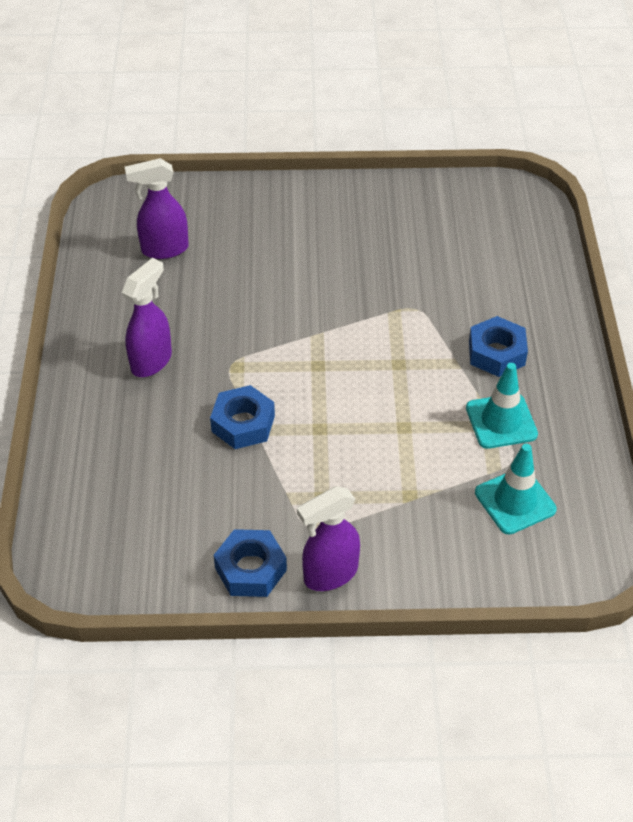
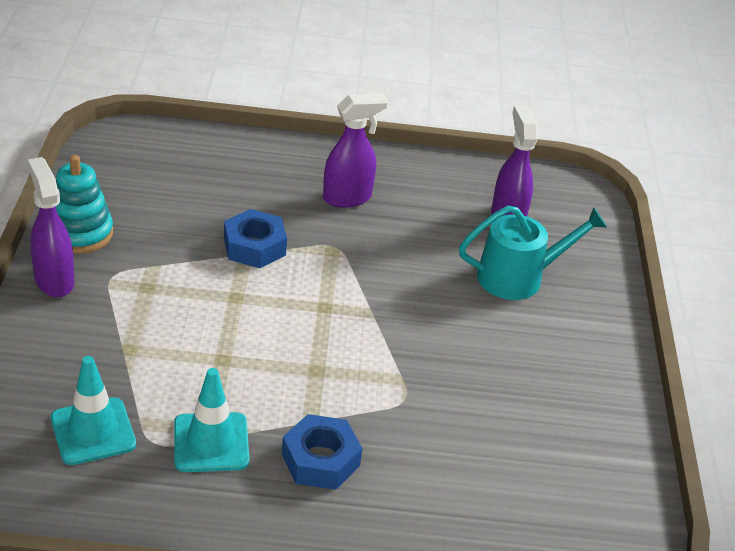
camera: 90 degrees right, 10 degrees down
(152, 361) = (348, 198): purple spray bottle -> purple spray bottle turned 60 degrees counterclockwise
(248, 243) = (518, 277): none -> turquoise watering can
(251, 569) = (80, 233): blue nut -> turquoise stacking toy

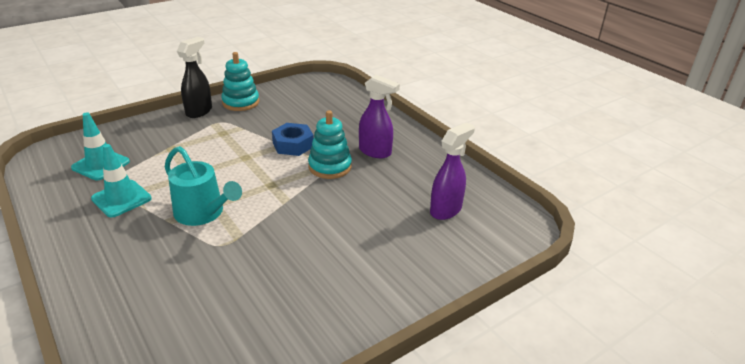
camera: 55 degrees right, 5 degrees down
(54, 280) = (199, 111): purple spray bottle -> black spray bottle
(320, 460) = (138, 238): blue nut -> none
(339, 245) = (330, 167): none -> turquoise stacking toy
(518, 277) = (393, 239): turquoise watering can -> turquoise watering can (203, 213)

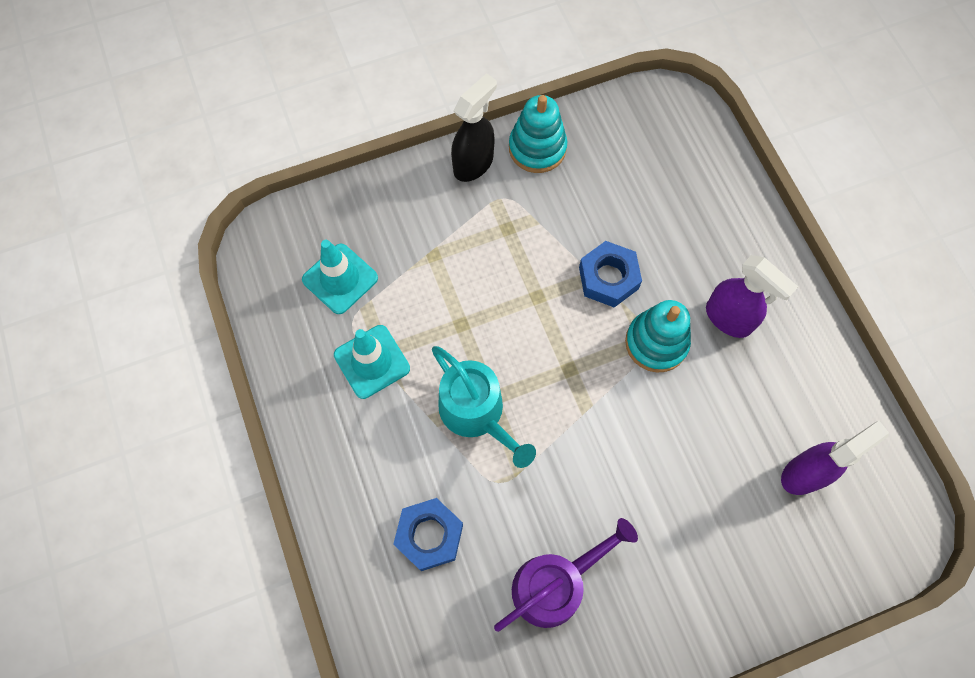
camera: 15 degrees right, 35 degrees up
(163, 282) = (429, 535): none -> blue nut
(271, 294) = (554, 584): none -> purple watering can

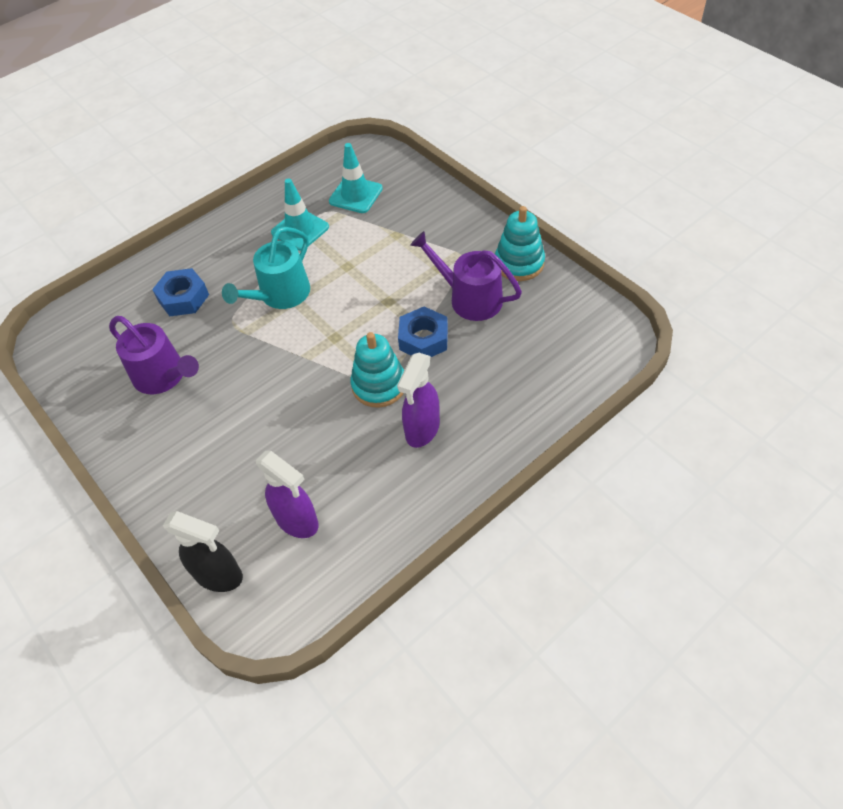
camera: 75 degrees right, 15 degrees down
(474, 163) = (484, 232): black spray bottle -> black spray bottle (219, 575)
(568, 213) = (470, 298): none -> purple watering can

